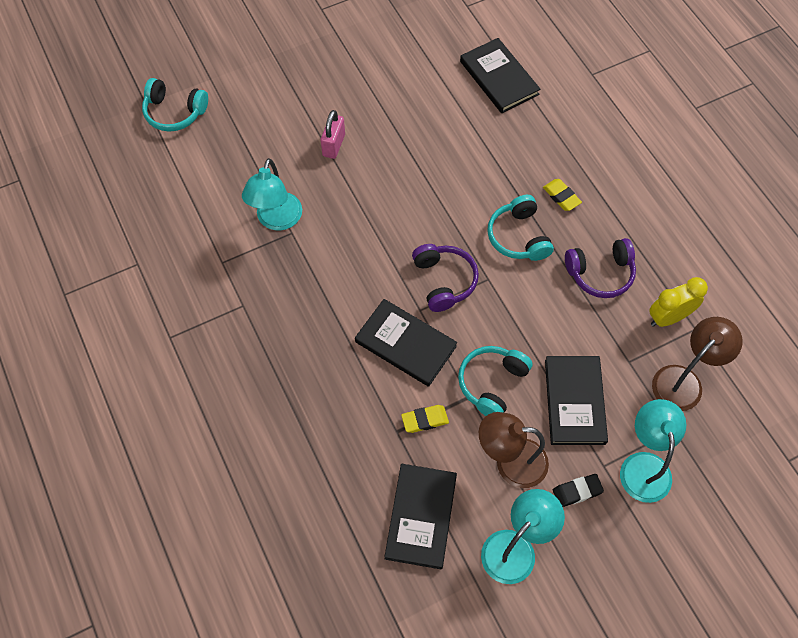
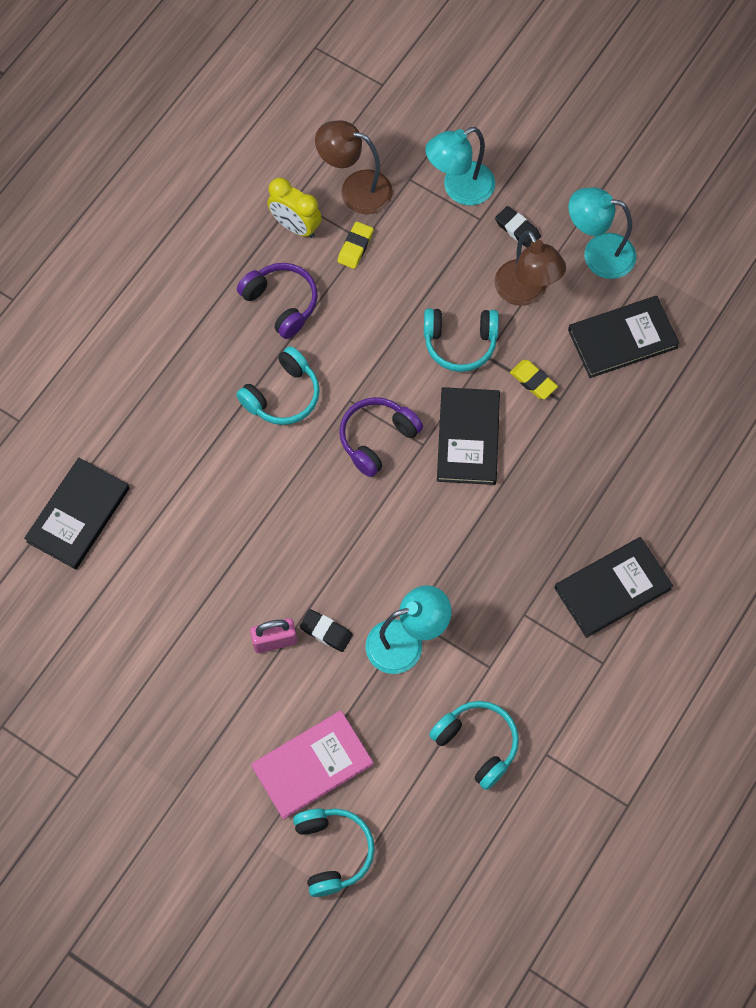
camera: 120 degrees left, 5 degrees up
(176, 226) = (477, 744): none -> turquoise headphones
(236, 127) = (312, 765): none -> pink book
(319, 177) = (326, 632): none -> black eraser
(561, 196) = (208, 378): yellow eraser -> yellow eraser (355, 247)
(574, 401) = (433, 267): black book -> black book (612, 588)

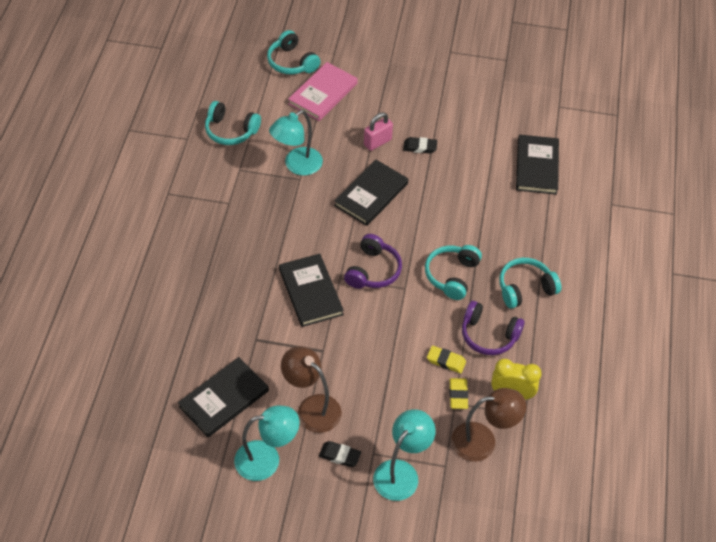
camera: 155 degrees right, 15 degrees down
(326, 632) = (349, 156): black eraser -> black eraser (420, 147)
(460, 343) = (345, 353): turquoise headphones -> turquoise headphones (525, 288)
(533, 381) = (280, 345): yellow eraser -> yellow eraser (446, 361)
(612, 588) = (175, 235): black book -> black book (371, 194)

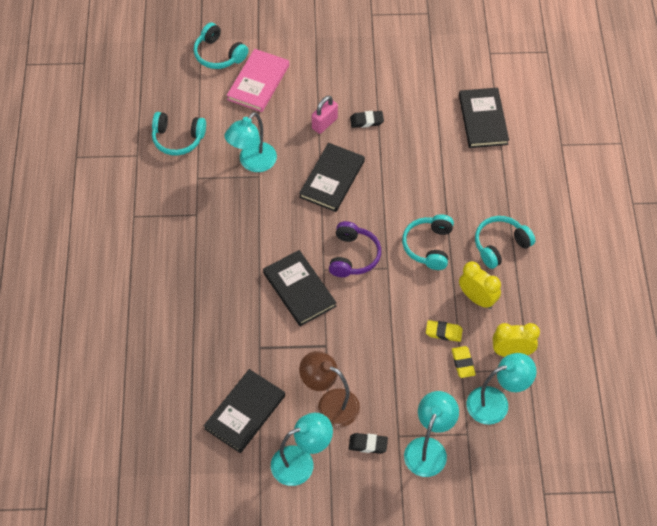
camera: 10 degrees left, 5 degrees up
(483, 441) = (496, 402): brown lamp -> turquoise lamp
(488, 335) = (477, 299): purple headphones -> yellow clock

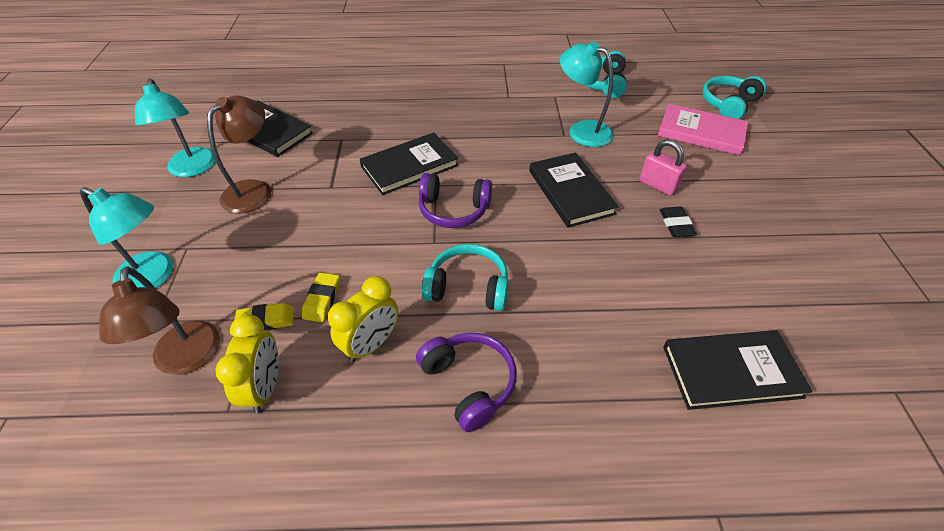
camera: 90 degrees right, 10 degrees down
(332, 179) = (570, 192): black book -> black book turned 45 degrees clockwise
(368, 444) = (188, 220): black eraser -> none
(496, 402) = (187, 360): turquoise lamp -> brown lamp
(500, 245) = (469, 383): turquoise headphones -> purple headphones

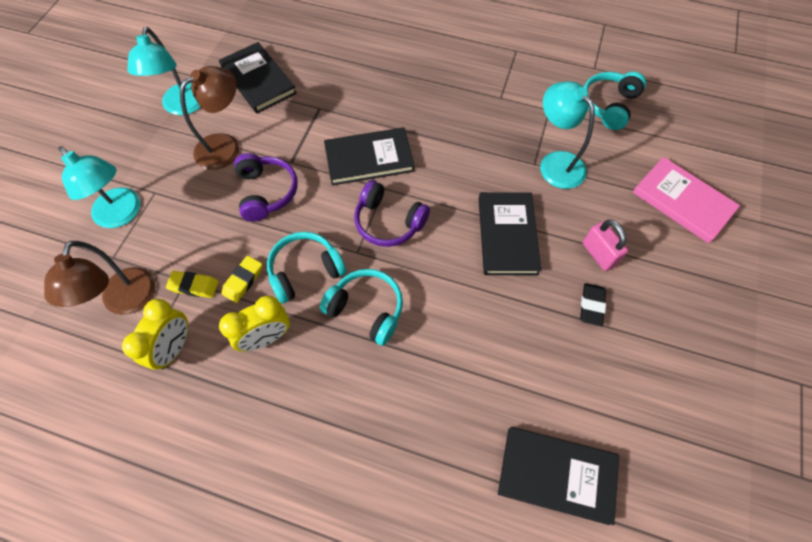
camera: 20 degrees right, 15 degrees up
(469, 383) = (329, 402): purple headphones -> purple headphones (266, 192)
(728, 104) = (735, 173): turquoise headphones -> turquoise headphones (305, 271)

